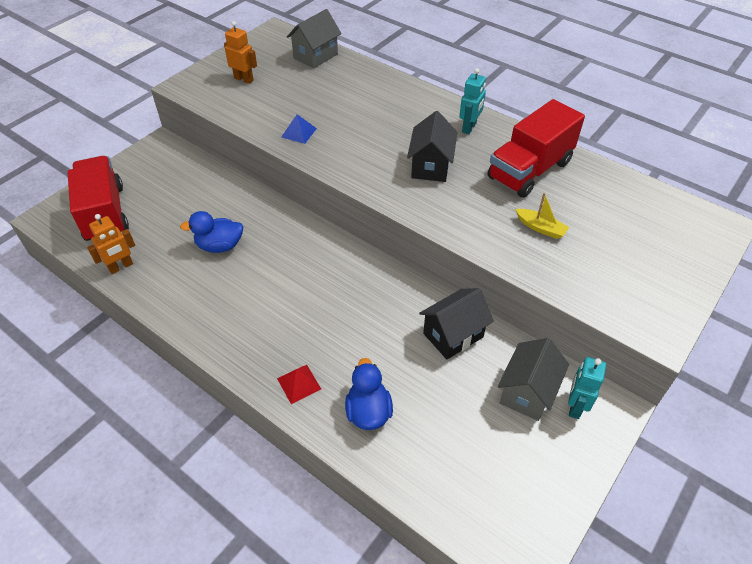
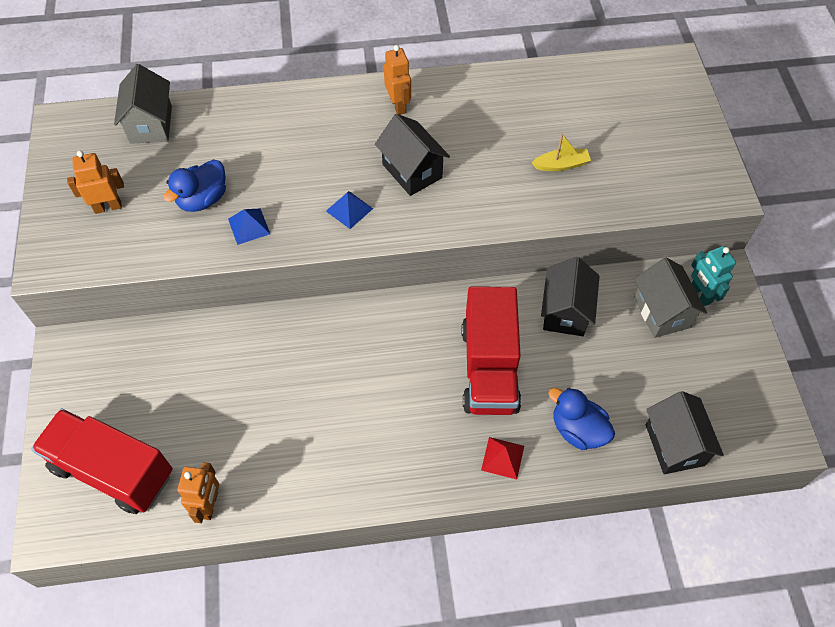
camera: 45 degrees left, 10 degrees up
(220, 246) = (279, 401): blue duck -> blue duck (203, 199)
(365, 161) = (349, 209): none -> blue pyramid
(425, 484) = (674, 445): none -> black house
(469, 128) = (398, 105): turquoise robot -> orange robot
(529, 170) = (494, 114): red truck -> red truck (489, 368)

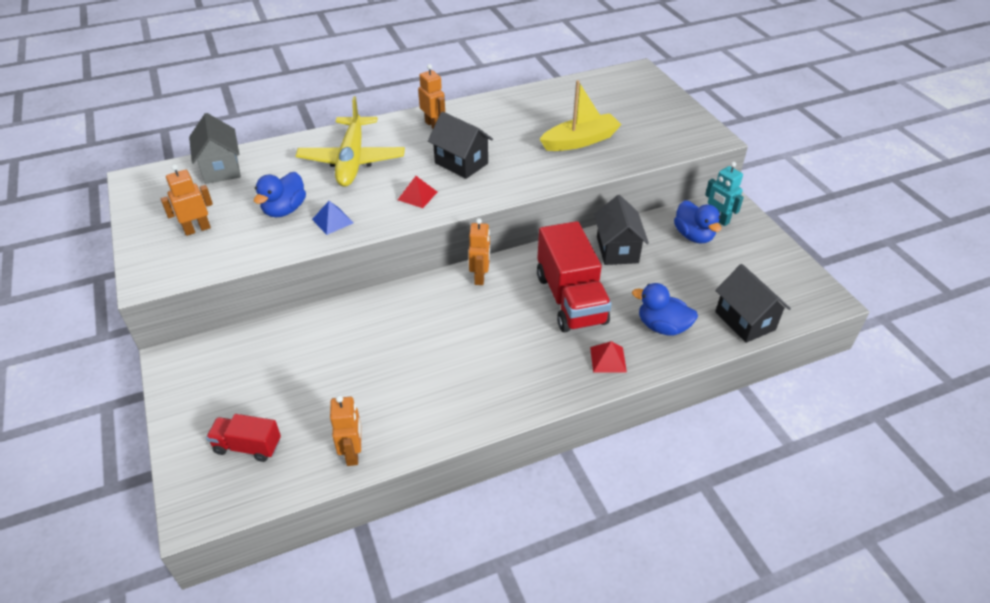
camera: 15 degrees left, 15 degrees down
(113, 470) = (248, 446): red truck -> red truck, size x0.53
(293, 141) = (352, 160): none -> yellow plane
(349, 209) = (417, 196): blue pyramid -> red pyramid
(400, 315) = (480, 277): none -> orange robot
(561, 165) = (580, 141): yellow boat -> yellow boat, size x1.77
(662, 312) = (693, 236): grey house -> blue duck

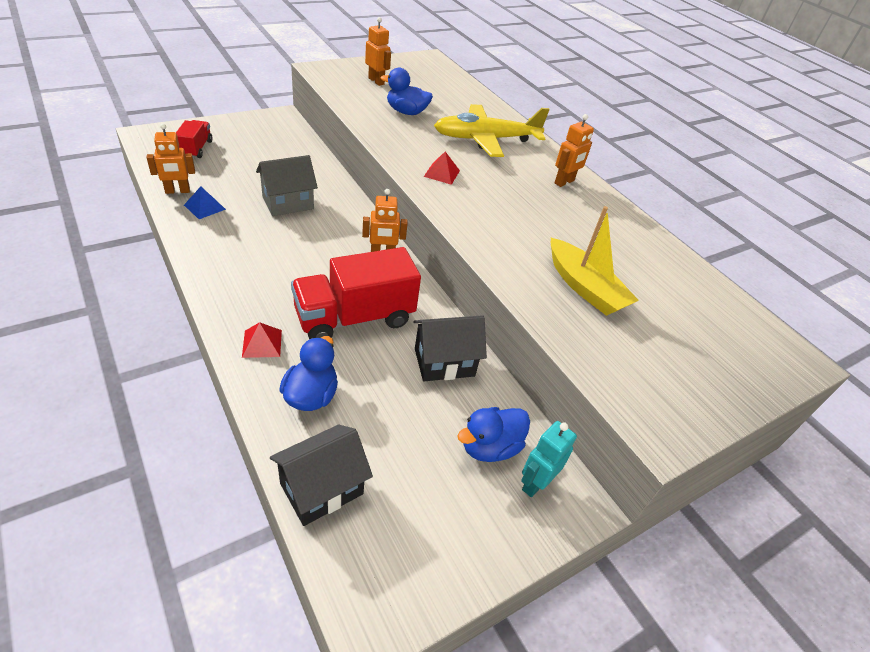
camera: 75 degrees right, 0 degrees up
(221, 169) = (453, 85): grey house -> grey house (288, 203)
(332, 221) = (396, 133): blue pyramid -> blue pyramid (204, 207)
(461, 163) = (503, 198): black house -> none

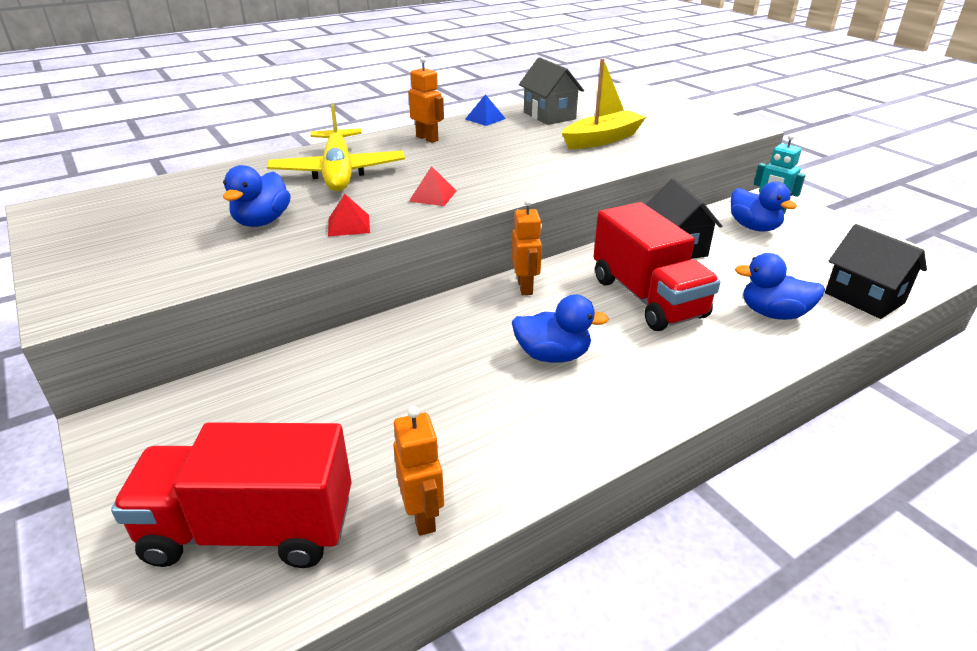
camera: 85 degrees left, 10 degrees down
(196, 148) = (250, 529): red truck -> red truck, size x1.90
(204, 207) = (466, 465): blue pyramid -> blue pyramid (485, 119)
(262, 343) = (728, 354): red pyramid -> red pyramid (349, 225)
(288, 203) = (432, 374): grey house -> grey house (549, 116)
(291, 252) = (552, 355): none -> blue duck
(376, 81) = (141, 249): orange robot -> none

